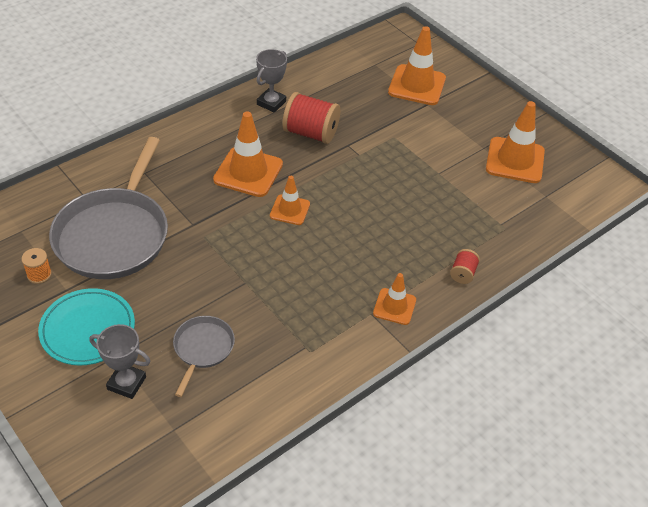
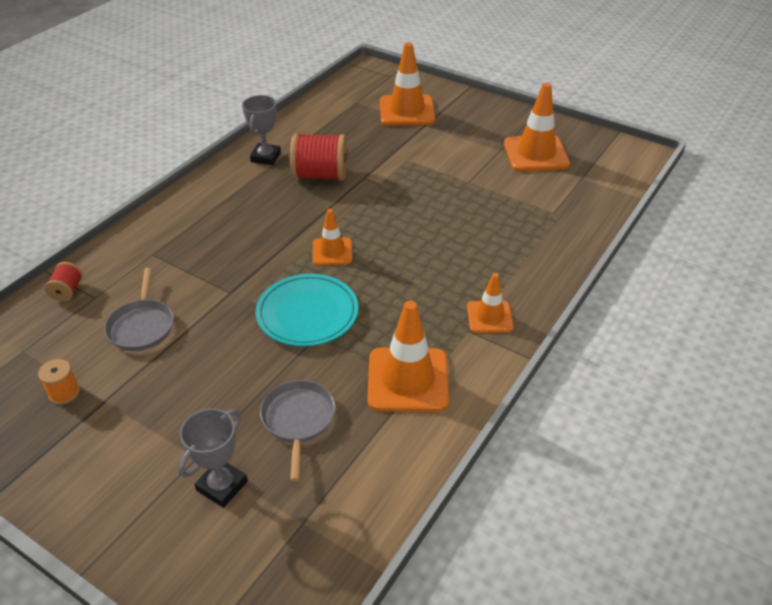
camera: 15 degrees left, 5 degrees down
(88, 330) = (149, 438): turquoise plate -> turquoise plate (307, 314)
(114, 235) = (142, 326): grey pan -> grey pan, size x0.48
(126, 383) = (222, 486): grey trophy -> grey trophy turned 60 degrees counterclockwise
(248, 172) = (270, 226): orange traffic cone -> orange traffic cone (408, 380)
(463, 273) = (542, 267): red spool -> red spool (67, 291)

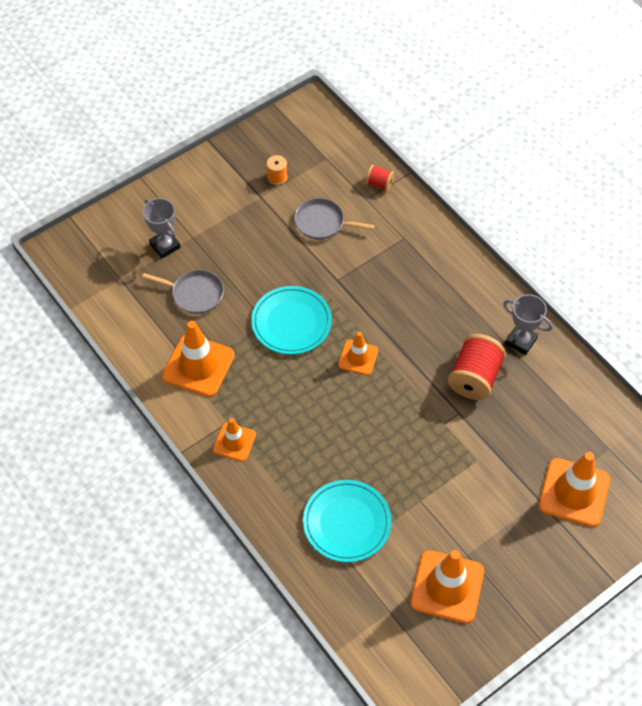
camera: 110 degrees right, 15 degrees up
(521, 217) = (347, 523): none -> turquoise plate

